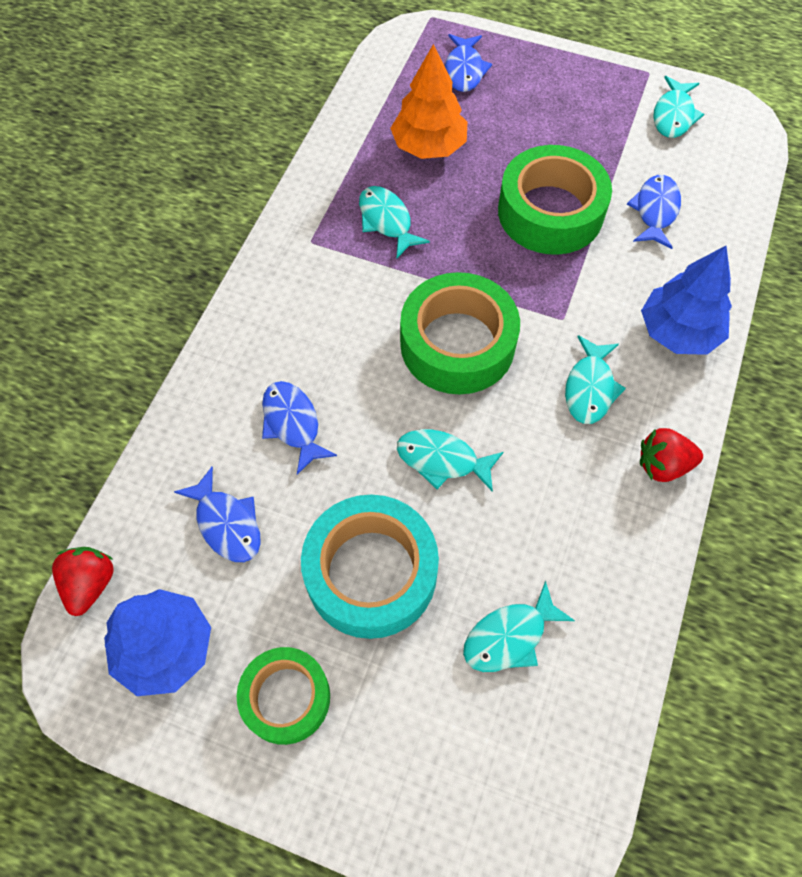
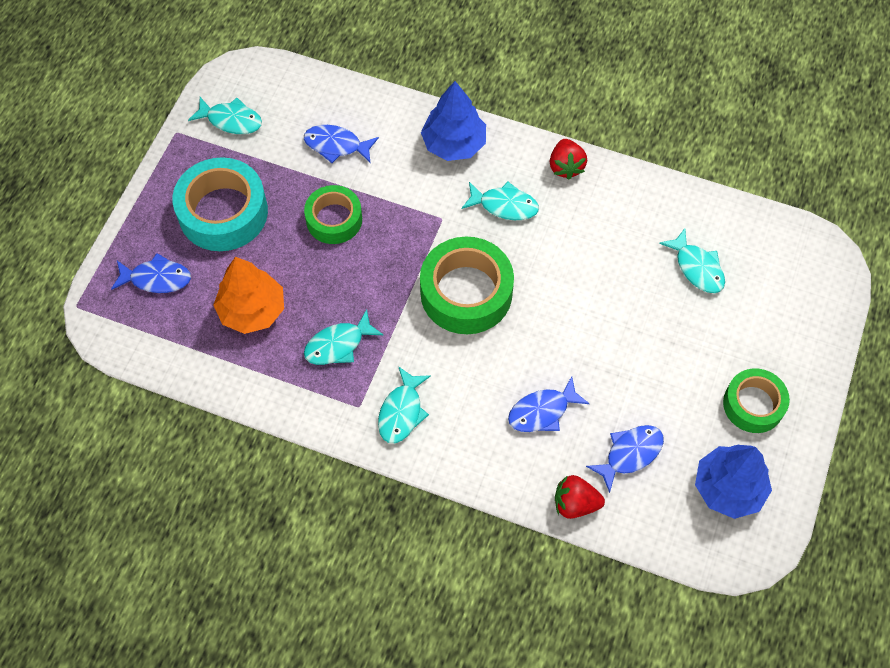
camera: 90 degrees left, 0 degrees up
(90, 584) = (686, 549): red strawberry -> red strawberry (575, 503)
(371, 572) = (660, 353): turquoise tape -> turquoise tape (223, 212)
(442, 460) = (569, 305): turquoise fish -> turquoise fish (402, 412)
(550, 212) = (334, 219): green tape -> green tape, size x0.63

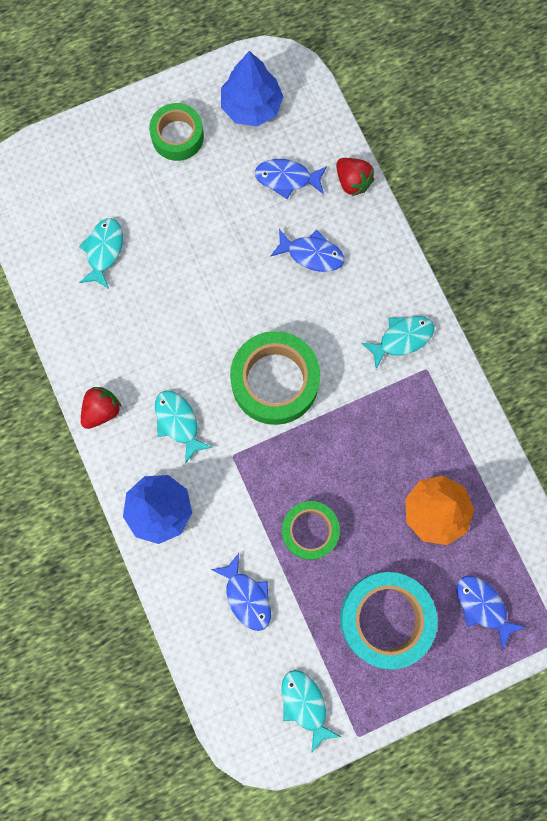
camera: 135 degrees left, 15 degrees up
(338, 345) = (399, 426): turquoise fish -> none

